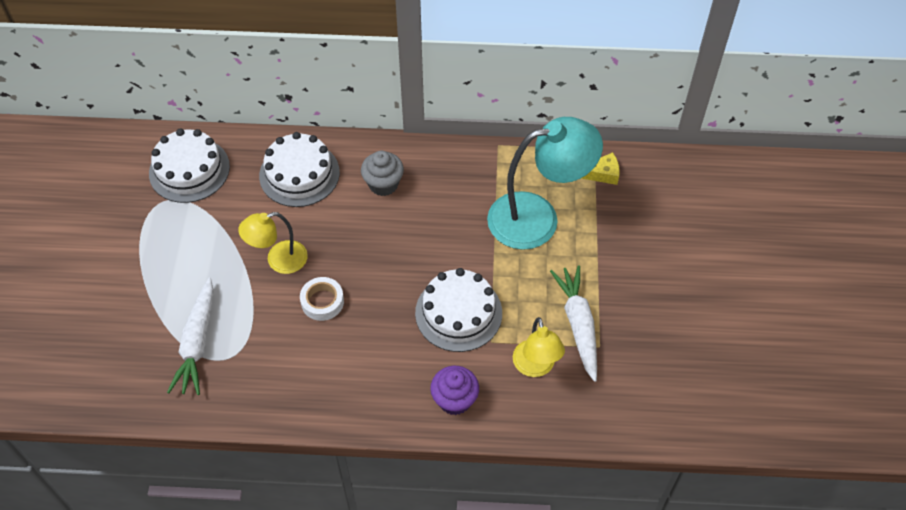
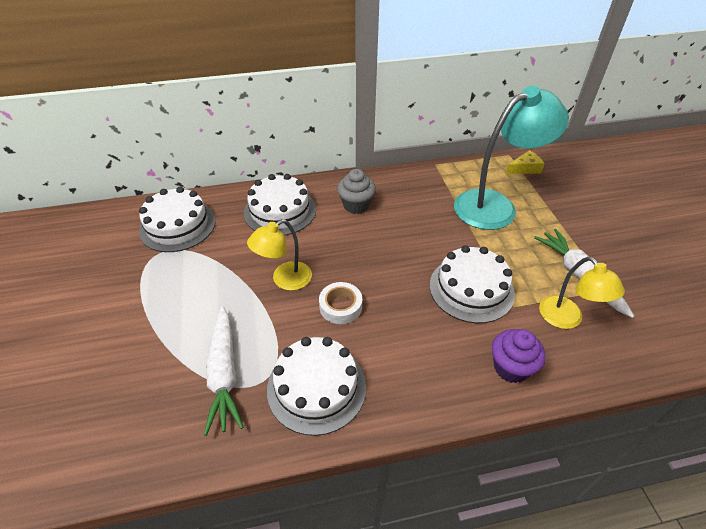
camera: 15 degrees left, 10 degrees down
(273, 375) = (316, 387): none -> white cake

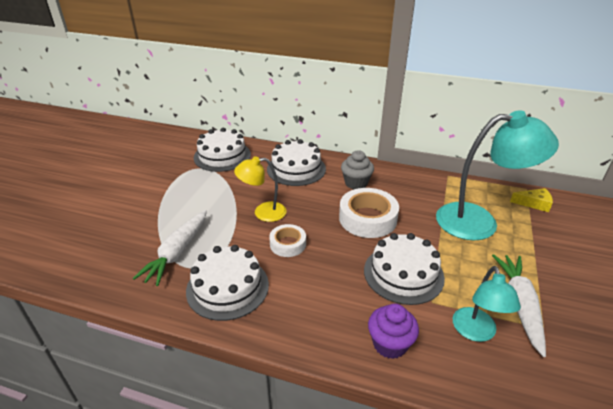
camera: 30 degrees right, 10 degrees down
(397, 242) = (367, 218): none -> white tape
(566, 319) = (476, 332): yellow lamp -> turquoise lamp

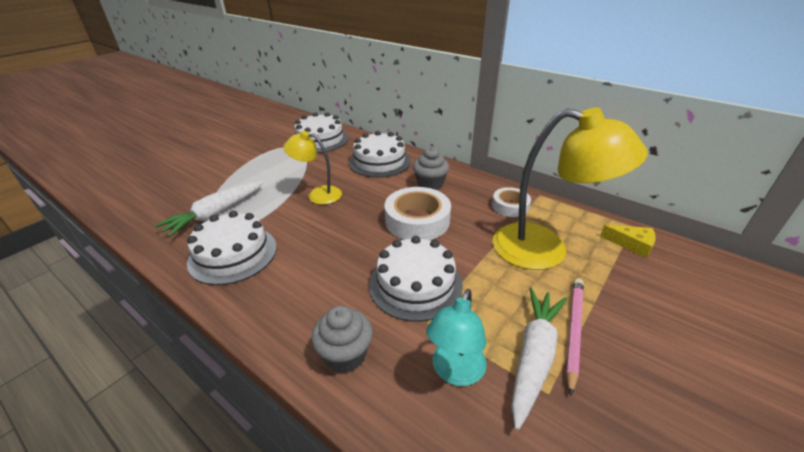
camera: 20 degrees right, 0 degrees up
(288, 244) = (318, 228): white tape -> white tape (510, 206)
(390, 344) = (345, 355): purple cupcake -> grey cupcake
(479, 221) = (545, 250): turquoise lamp -> yellow lamp
(533, 279) = (573, 331): none -> pink pencil

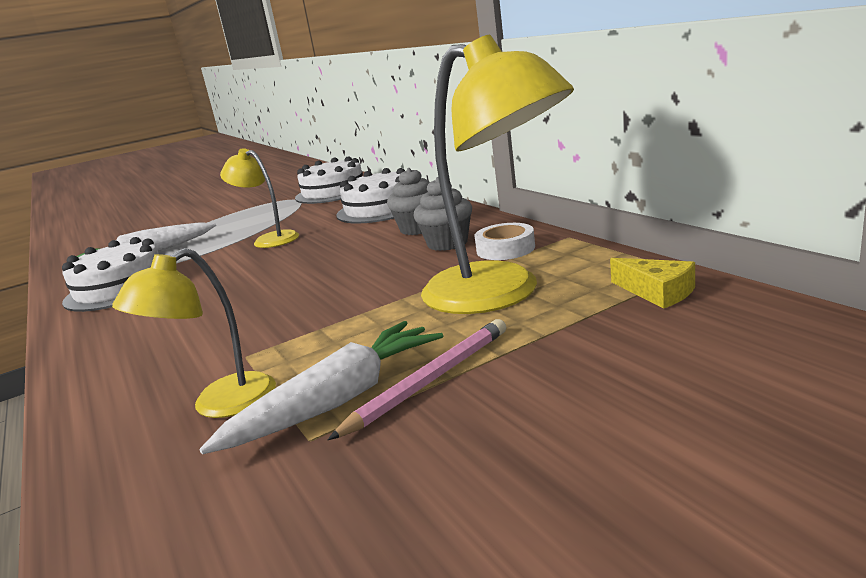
camera: 25 degrees right, 15 degrees down
(345, 355) = (122, 376): grey cupcake -> grey cupcake (447, 243)
(415, 284) = (278, 321): white cake -> none
(417, 220) = (357, 262): white tape -> none
(455, 372) = (219, 404): turquoise lamp -> yellow lamp

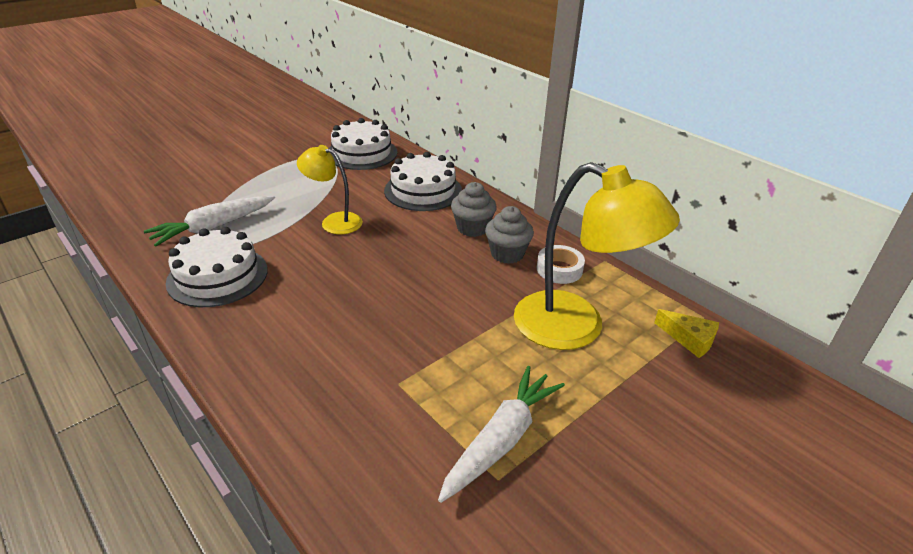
camera: 15 degrees left, 15 degrees up
(219, 404) = (407, 439): yellow lamp -> none
(430, 380) = (561, 422): pink pencil -> none

